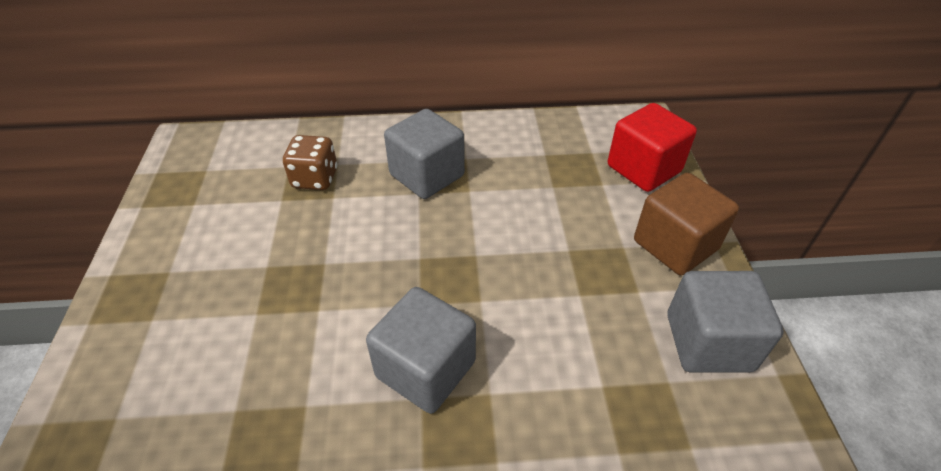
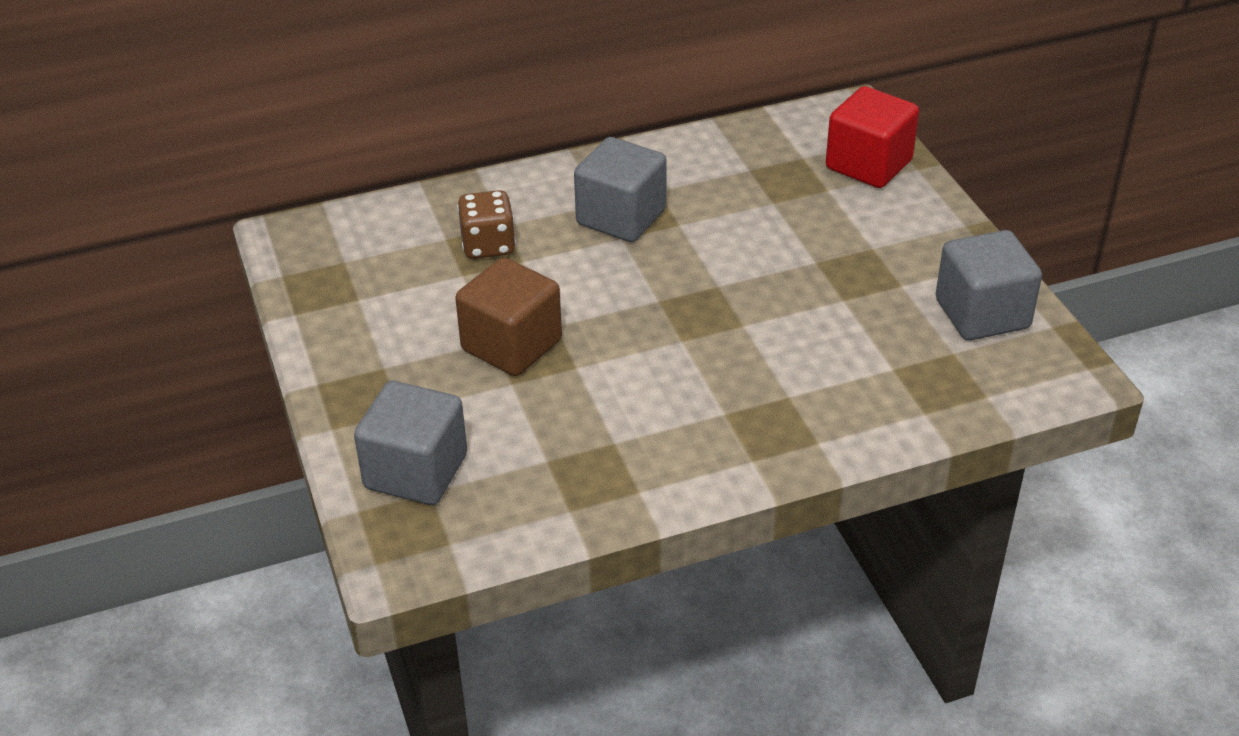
camera: 15 degrees left, 5 degrees down
(425, 369) = (716, 391): grey cube -> grey cube (416, 471)
(675, 245) = (926, 236): brown cube -> brown cube (511, 345)

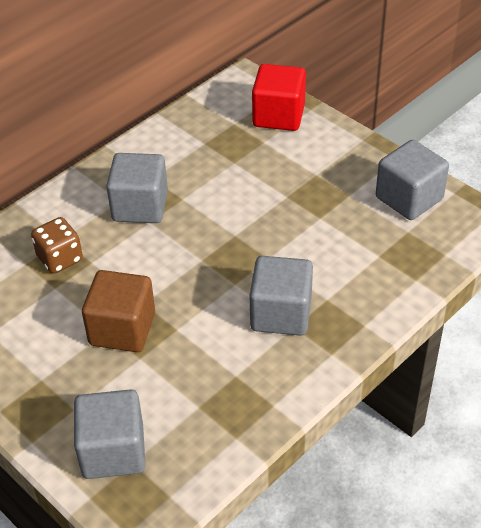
camera: 25 degrees left, 5 degrees up
(717, 393) = (281, 314): none -> grey cube

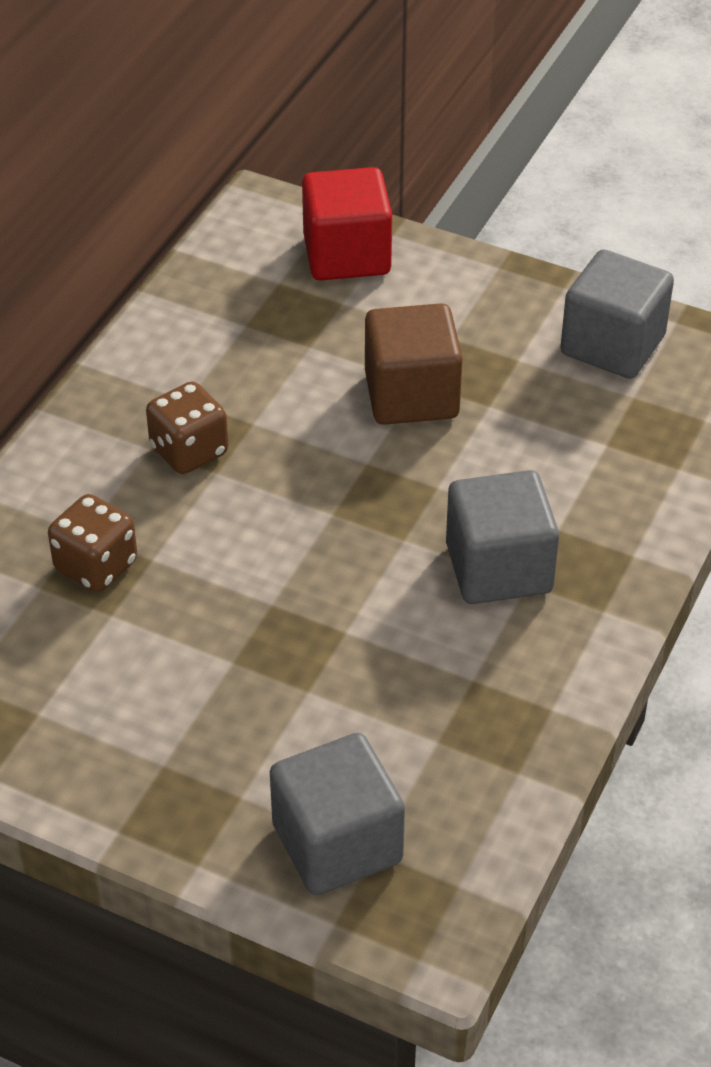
camera: 20 degrees left, 0 degrees up
(122, 329) = (257, 653): brown cube -> brown cube (411, 395)
(140, 206) = (189, 451): grey cube -> brown dice

